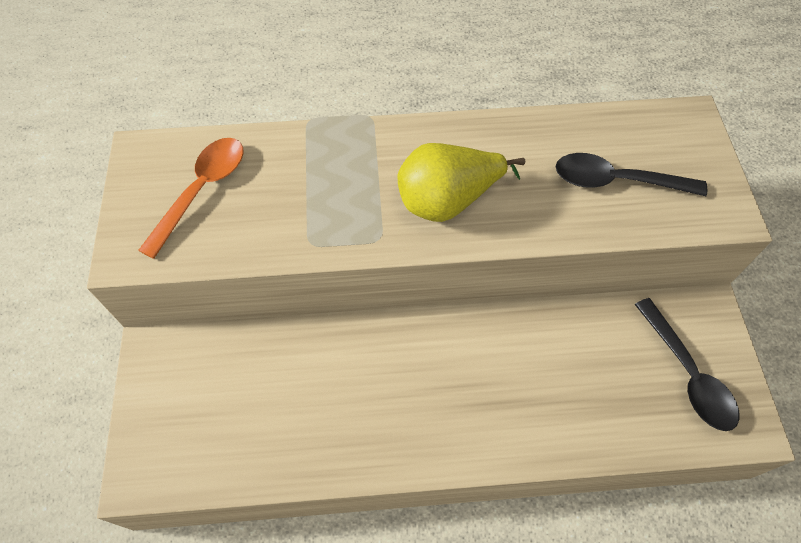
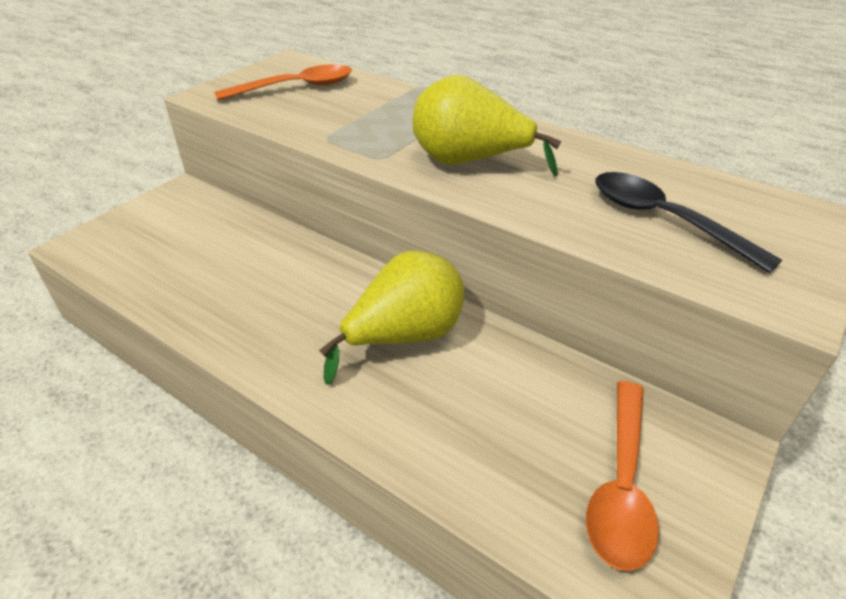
camera: 40 degrees right, 20 degrees down
(487, 363) = (404, 337): none -> yellow pear
(687, 373) = (621, 484): black spoon -> orange spoon

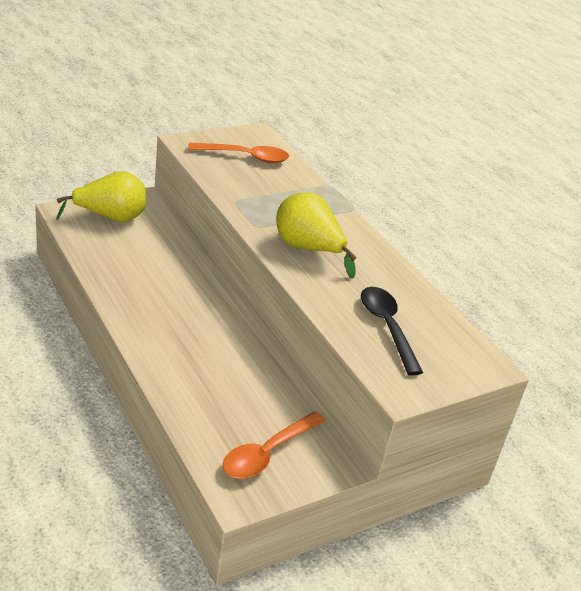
camera: 20 degrees right, 5 degrees down
(404, 337) = (214, 339): yellow pear -> yellow pear (110, 218)

